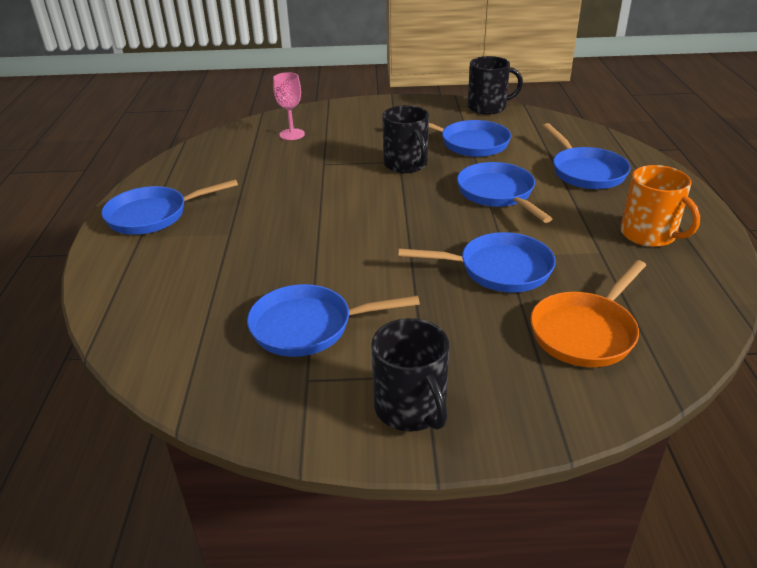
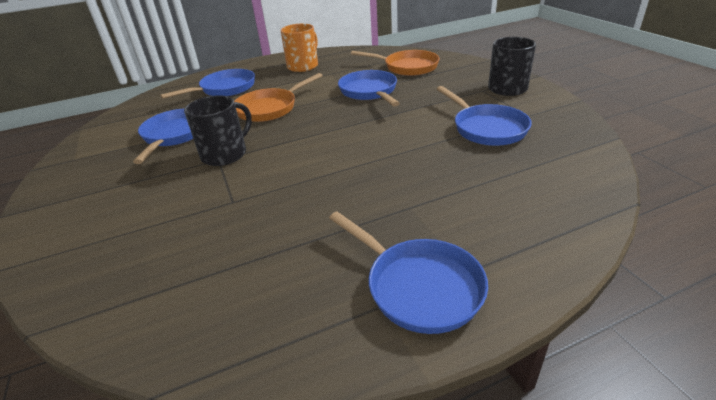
camera: 110 degrees left, 0 degrees up
(292, 134) = (140, 258): pink goblet -> none
(488, 107) = (81, 144): black mug -> none
(498, 194) = (270, 108): blue pan -> orange pan

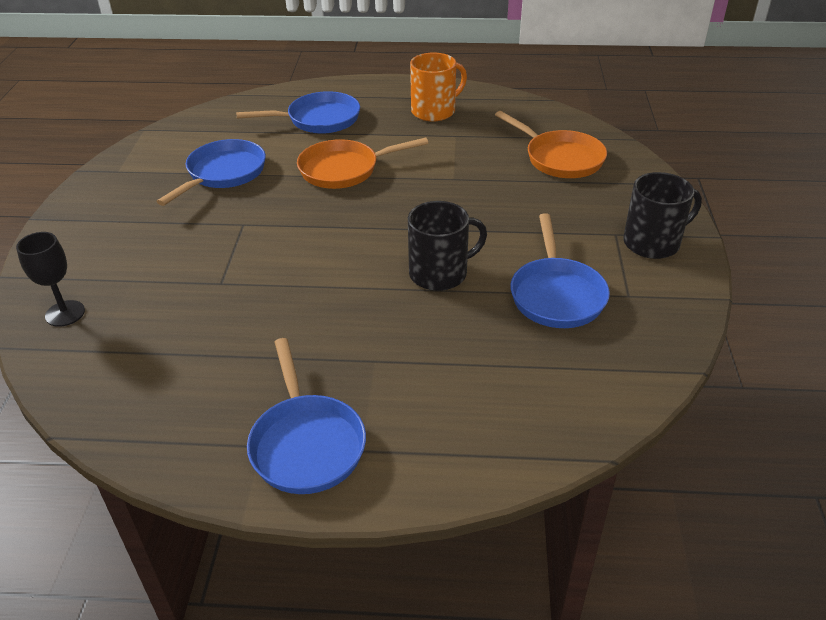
camera: 25 degrees right, 5 degrees up
(91, 276) = (65, 313): none -> black goblet
(225, 154) = (254, 220): black mug -> black mug (439, 273)
(369, 92) = (475, 184): blue pan -> none

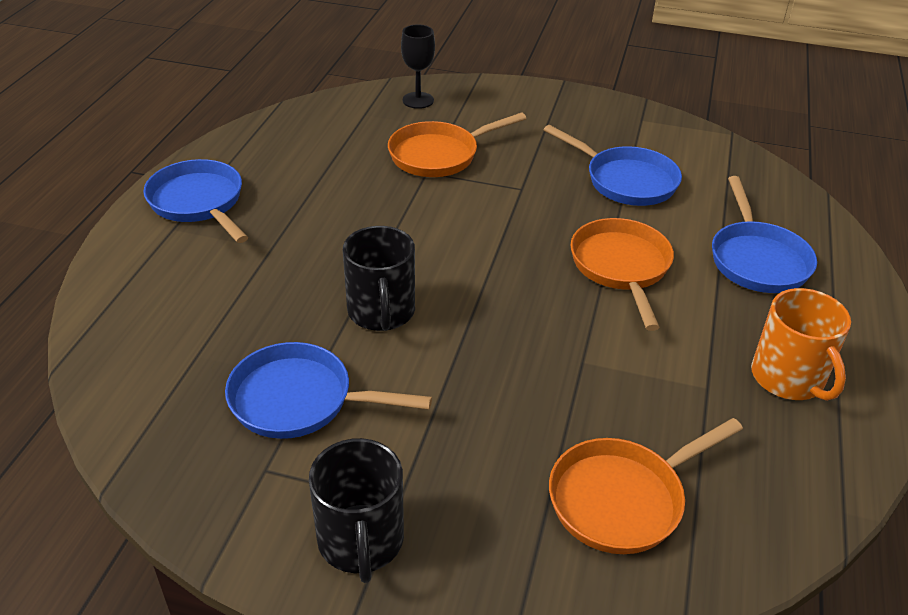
camera: 100 degrees right, 0 degrees up
(187, 280) = (439, 155): none -> orange pan
(306, 444) = (199, 202): blue pan -> blue pan turned 60 degrees clockwise

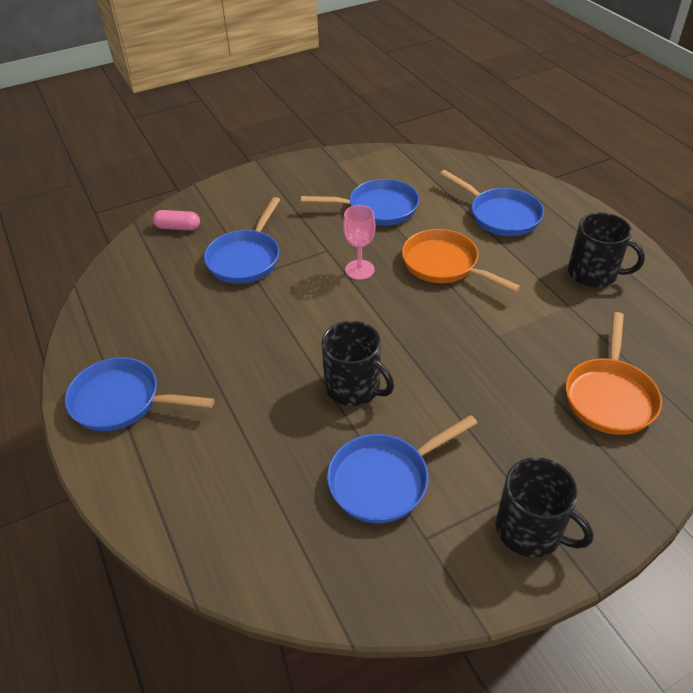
camera: 40 degrees left, 5 degrees up
(418, 100) = (178, 227): black goblet -> pink capsule
(439, 155) = (246, 258): orange pan -> blue pan
(528, 222) = (359, 270): none -> pink goblet
(788, 378) = (593, 273): orange mug -> black mug

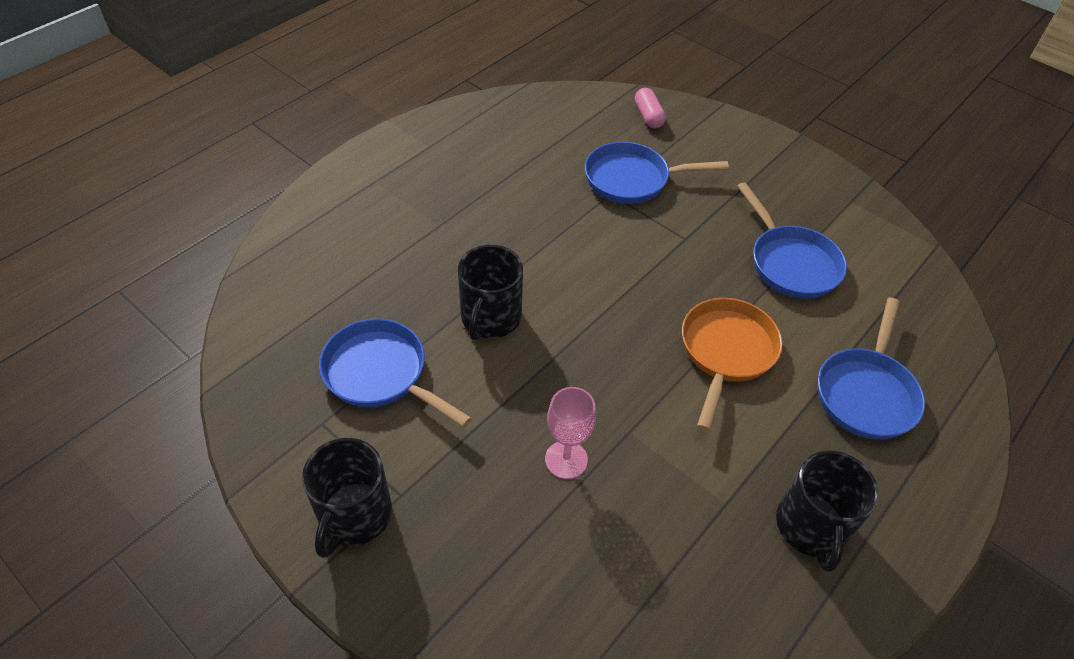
camera: 65 degrees right, 5 degrees up
(122, 401) = (408, 163): blue pan -> none
(359, 270) = (669, 275): pink goblet -> pink goblet (566, 459)
(609, 396) = (580, 574): orange pan -> none

